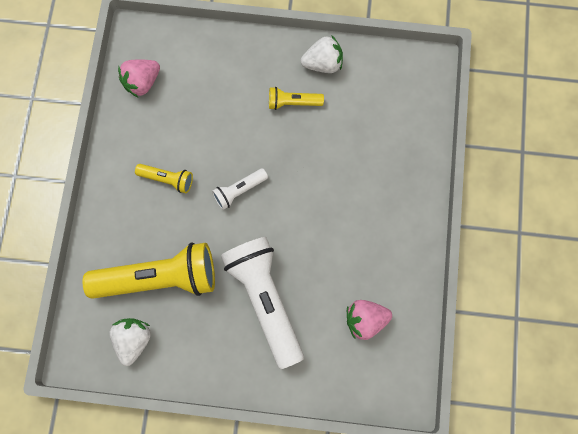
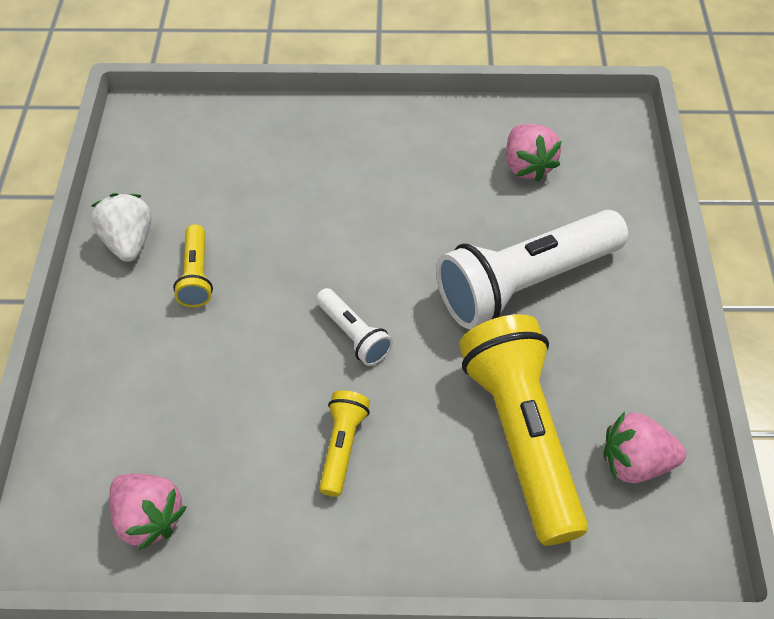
camera: 95 degrees left, 20 degrees down
(133, 340) = (635, 462): white strawberry -> pink strawberry

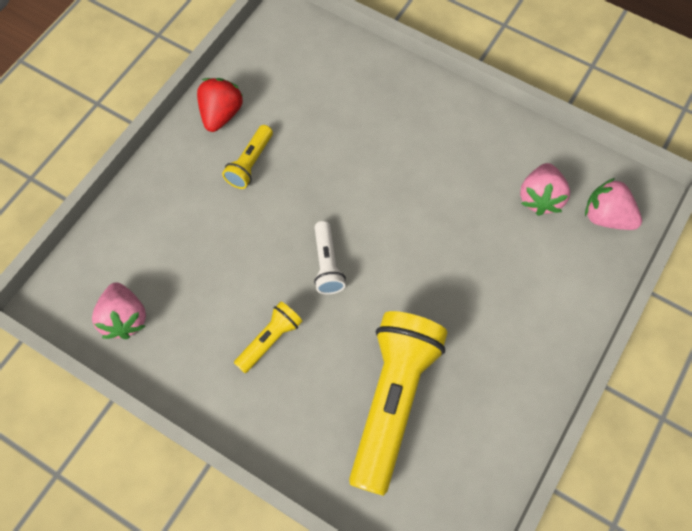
camera: 30 degrees right, 10 degrees up
(129, 241) = (221, 114): white strawberry -> red strawberry
(524, 282) = (473, 290): white flashlight -> none
(635, 462) = (459, 466): pink strawberry -> pink strawberry (606, 217)

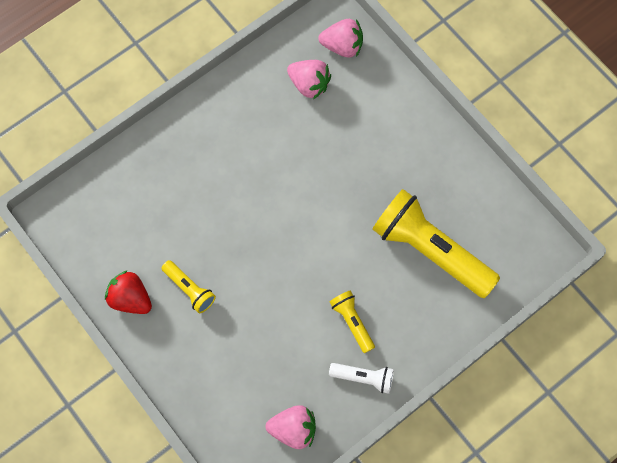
camera: 70 degrees left, 5 degrees up
(327, 264) = (305, 259): white flashlight -> white flashlight (363, 378)
(606, 217) = (342, 46): pink strawberry -> pink strawberry turned 135 degrees counterclockwise

